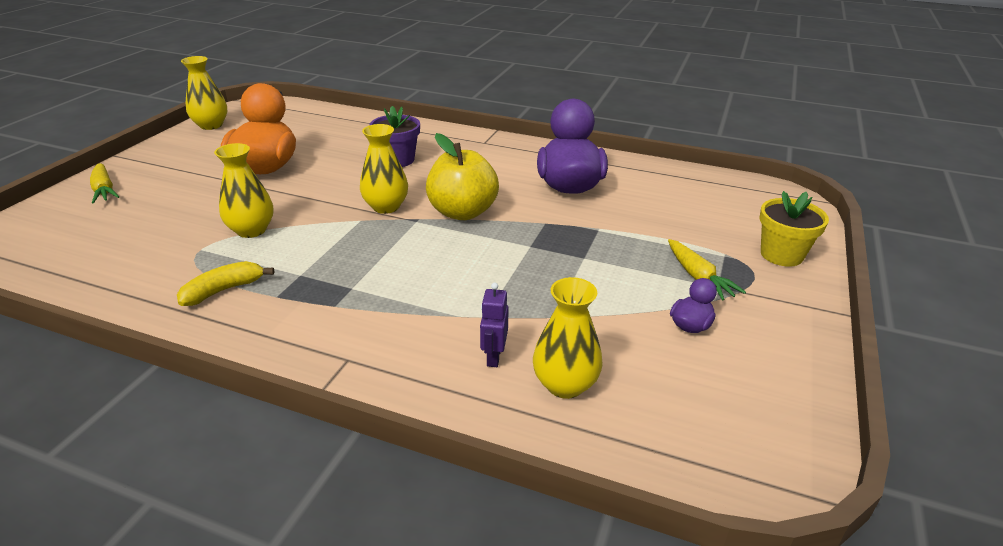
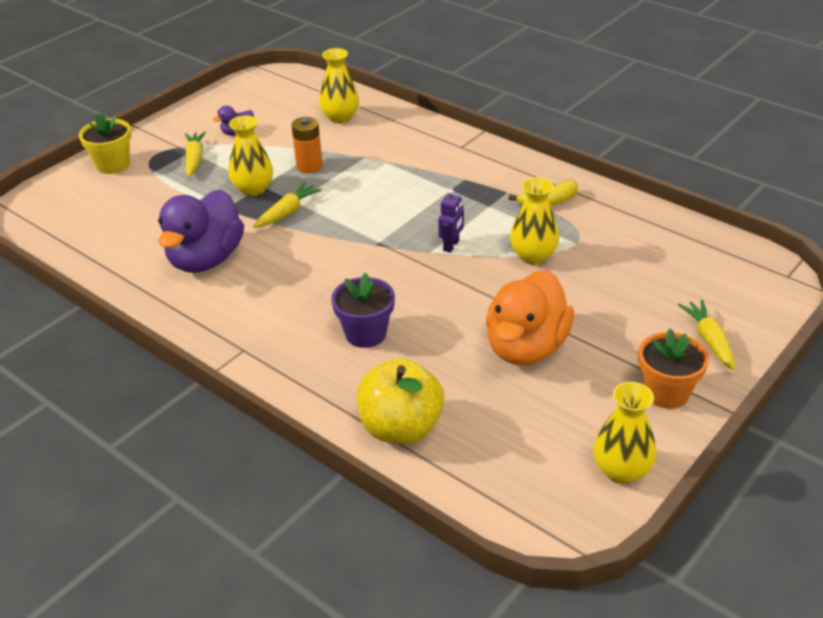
camera: 160 degrees left, 5 degrees up
(161, 158) = (666, 392): none -> orange flower pot
(386, 207) = (401, 263): yellow vase -> yellow vase (253, 189)
(462, 212) = (331, 244): yellow apple -> yellow apple (401, 428)
(493, 356) = (372, 135): purple robot -> purple robot (451, 246)
(529, 234) = (287, 212): none -> yellow carrot
(547, 290) = (309, 166): none -> orange battery

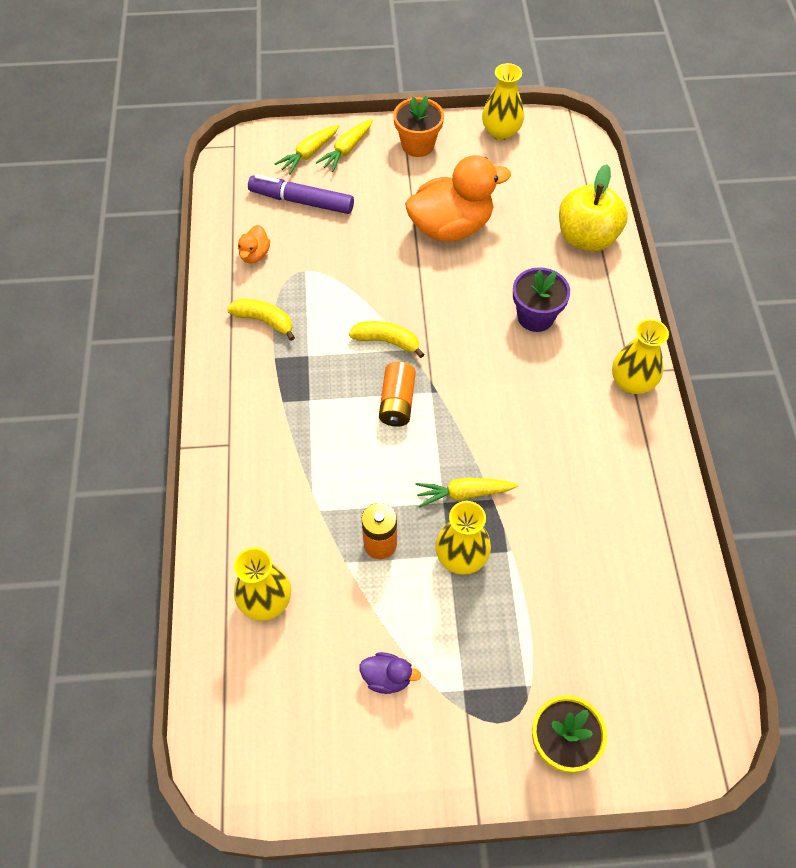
camera: 135 degrees left, 20 degrees up
(195, 159) = (471, 668): yellow carrot -> yellow carrot (309, 154)
(206, 259) = (582, 493): purple duck -> none
(393, 223) = (397, 402): none -> orange battery
(451, 246) = (387, 341): purple robot -> yellow banana
(533, 256) = (348, 284): yellow vase -> yellow vase (632, 382)
(625, 227) = (255, 255): none -> orange duck
(664, 279) = (301, 201): none -> purple marker

